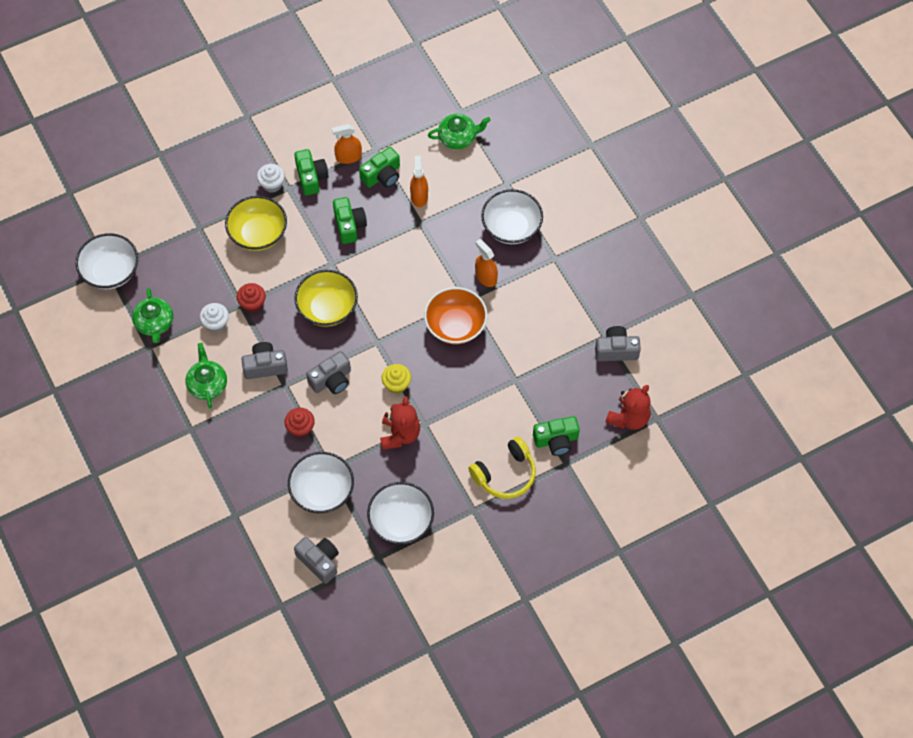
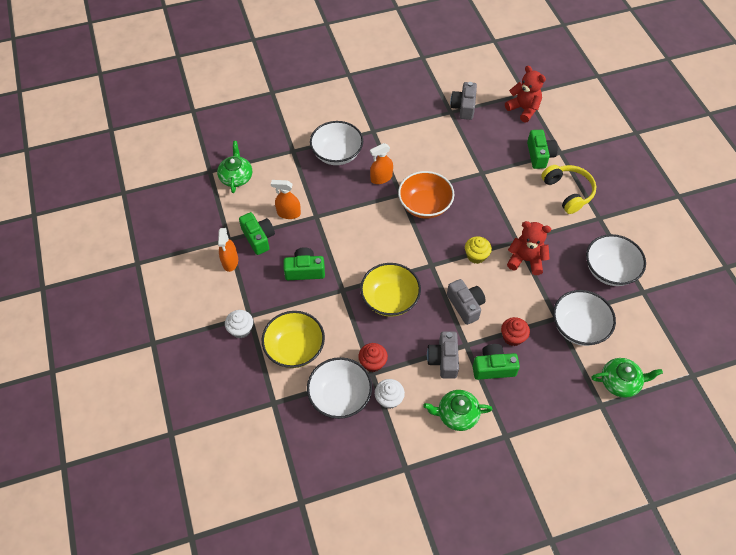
camera: 80 degrees left, 5 degrees down
(110, 272) = (306, 499): white bowl -> white bowl (340, 396)
(154, 323) = (378, 459): green teapot -> green teapot (620, 382)
(311, 177) = (243, 295): green camera -> green camera (493, 367)
(319, 561) = (648, 338): grey camera -> none

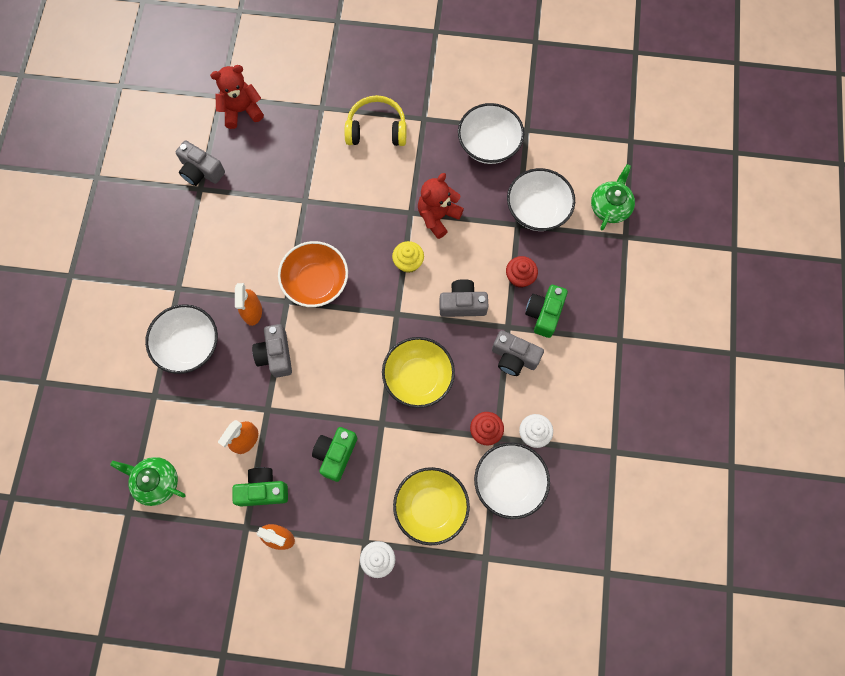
camera: 65 degrees left, 15 degrees up
(357, 204) = (275, 355): none -> grey camera
(457, 414) = (578, 374): green teapot -> none
(539, 155) = (314, 130): green camera -> none

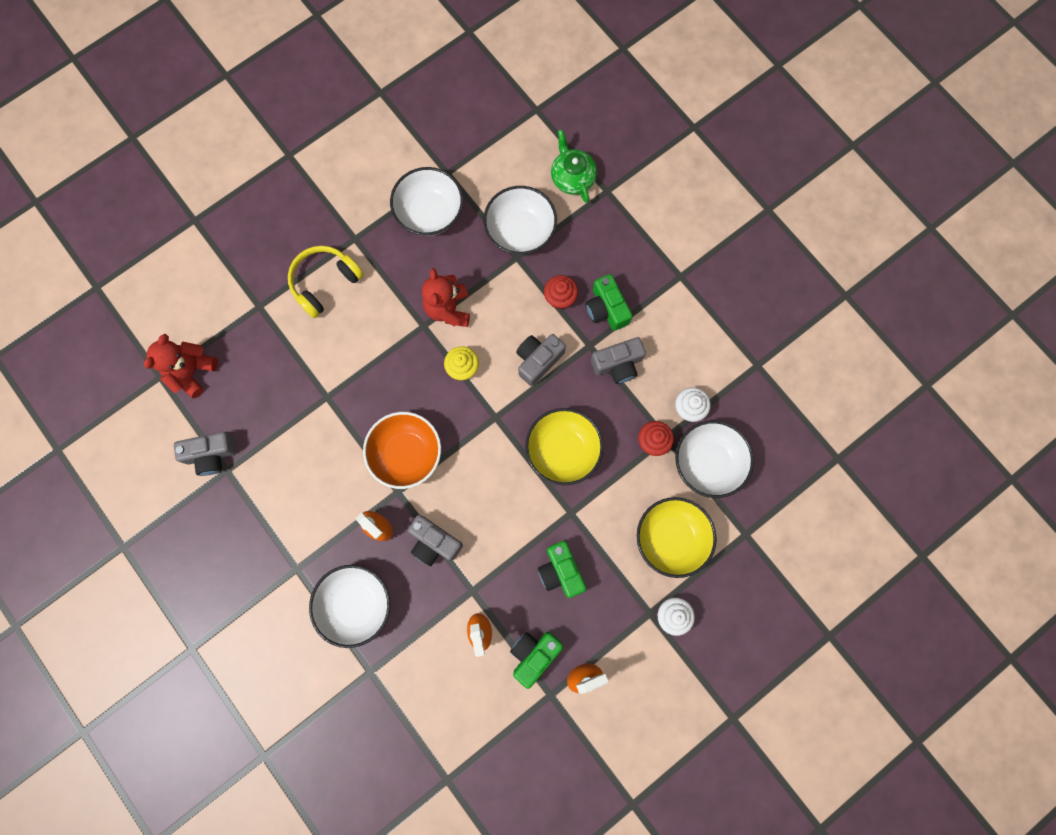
camera: 45 degrees left, 5 degrees up
(156, 482) = (444, 734): green teapot -> none

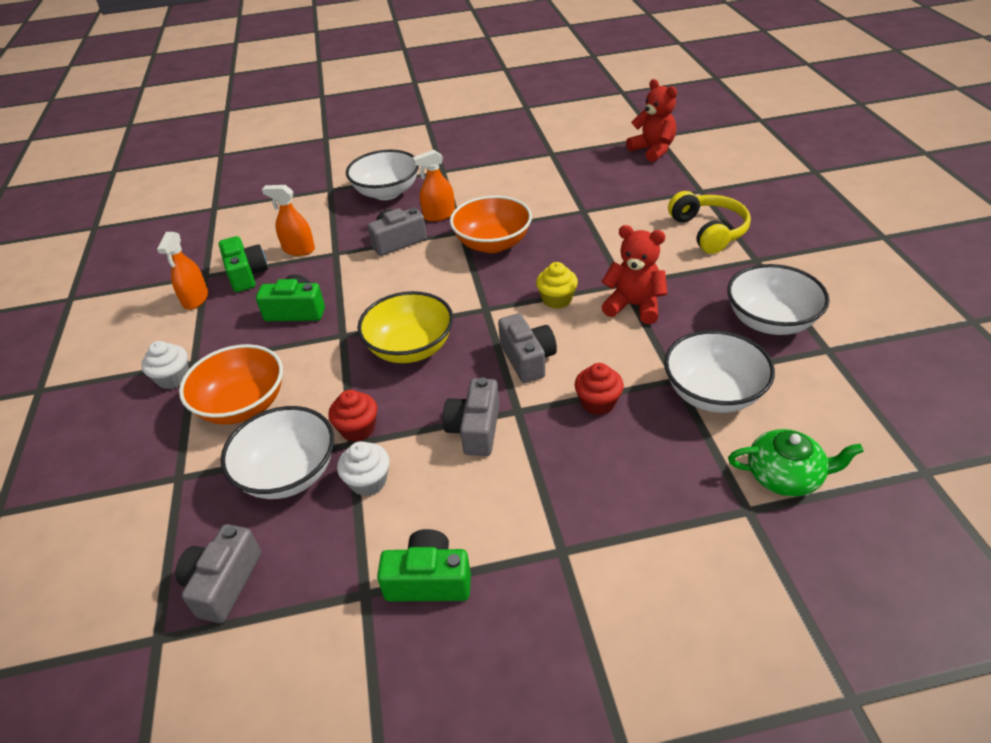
camera: 120 degrees right, 35 degrees down
(211, 455) = (570, 149): grey camera -> grey camera (223, 583)
(606, 309) = (557, 444): green camera -> green camera (429, 580)
(671, 538) = (243, 405): yellow bowl -> orange bowl

